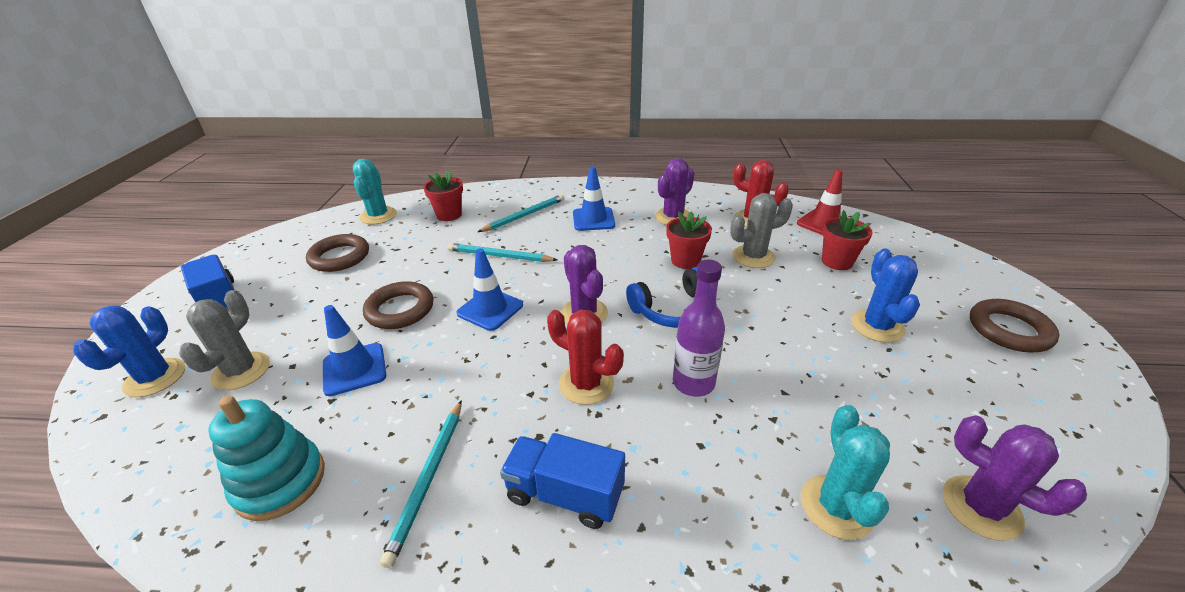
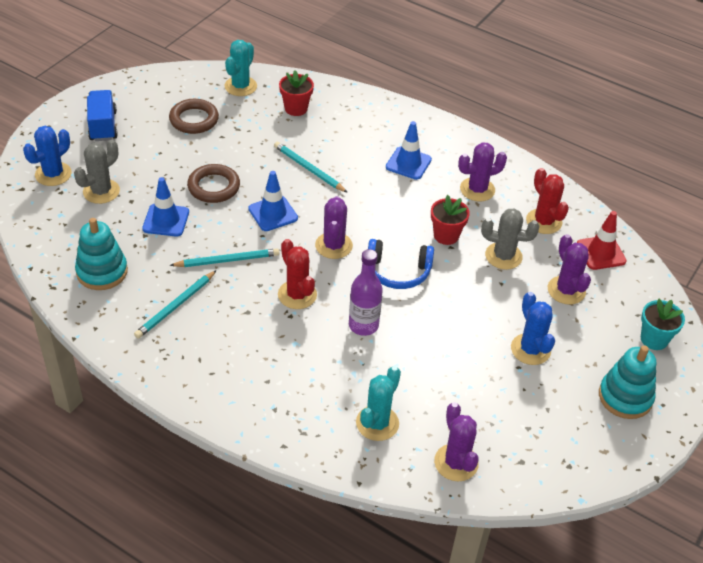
camera: 25 degrees right, 10 degrees up
(524, 215) = (355, 135): turquoise pencil -> turquoise pencil (227, 260)
(564, 494) = (240, 347): blue truck -> none
(837, 262) = (566, 290): red flower pot -> purple cactus
(877, 326) = (530, 349): blue cactus -> blue cactus turned 45 degrees counterclockwise
(953, 269) = (654, 339): none -> turquoise flower pot
(1009, 330) = (625, 397): brown ring -> turquoise stacking toy

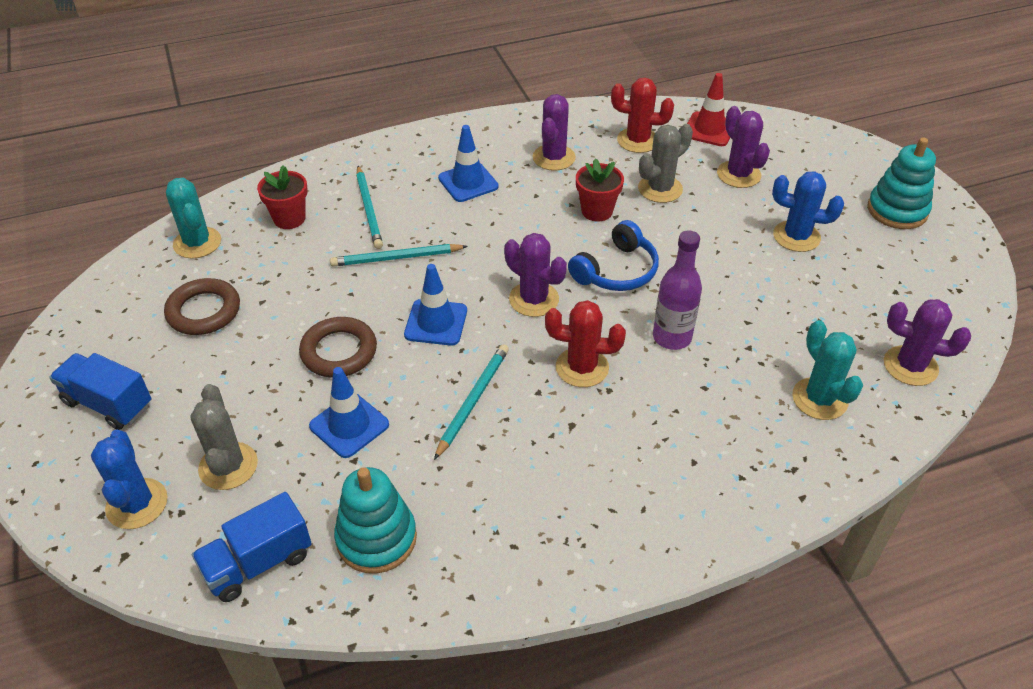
camera: 50 degrees left, 0 degrees up
(53, 237) = (258, 563): none -> blue truck
(176, 306) = (505, 489): turquoise pencil -> turquoise pencil (369, 209)
(566, 290) = (738, 174): purple cactus -> purple cactus turned 45 degrees clockwise
(654, 339) = (839, 157): turquoise flower pot -> none

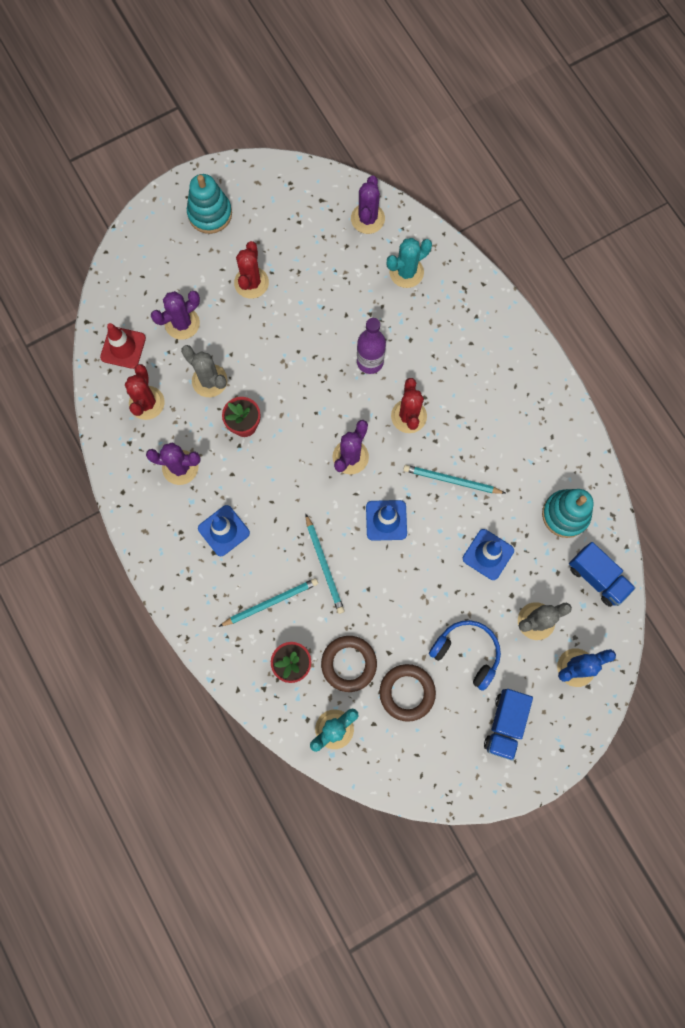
camera: 100 degrees left, 30 degrees up
(339, 351) = (426, 580): brown ring -> brown ring (349, 664)
(617, 271) = (310, 403): blue headphones -> blue headphones (467, 652)
(796, 236) = (251, 283): blue cactus -> red cactus

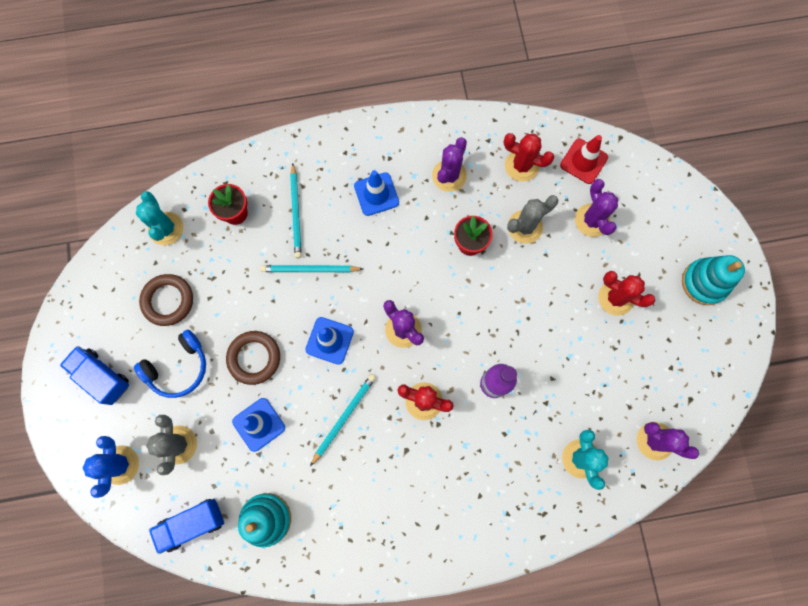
camera: 110 degrees right, 0 degrees up
(349, 664) = (215, 260): brown ring -> brown ring (254, 358)

